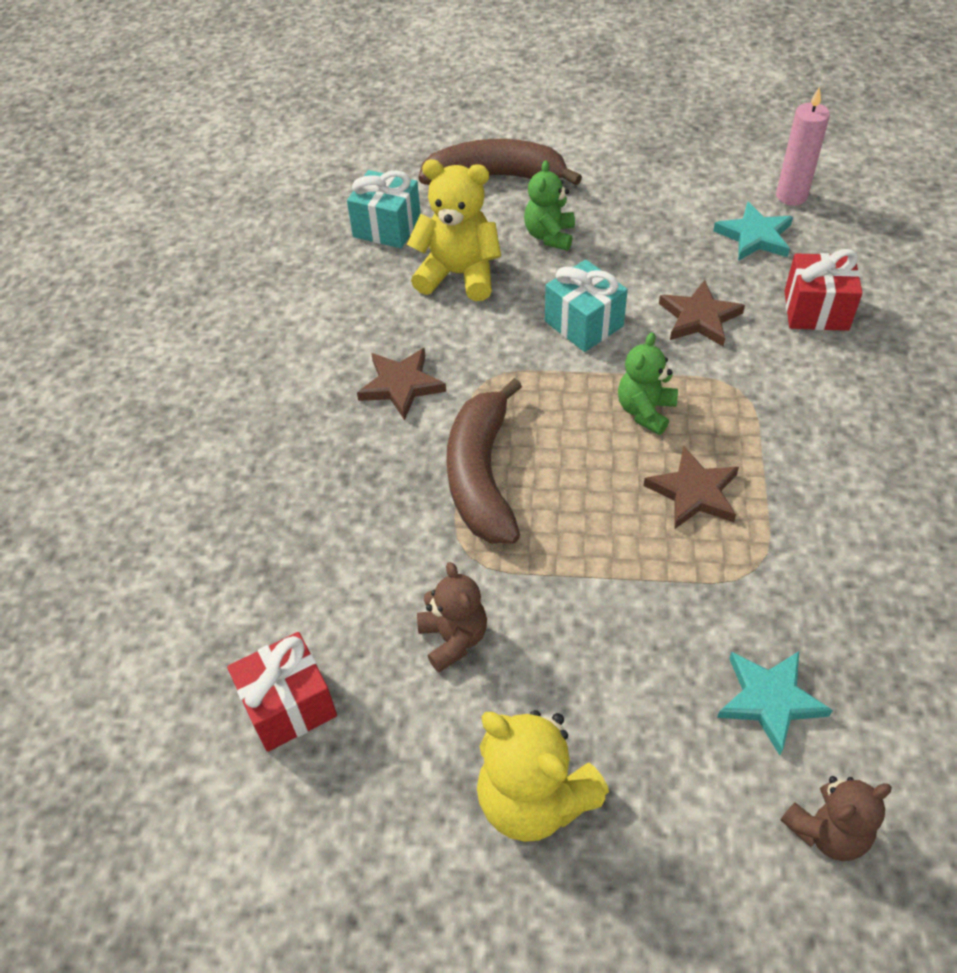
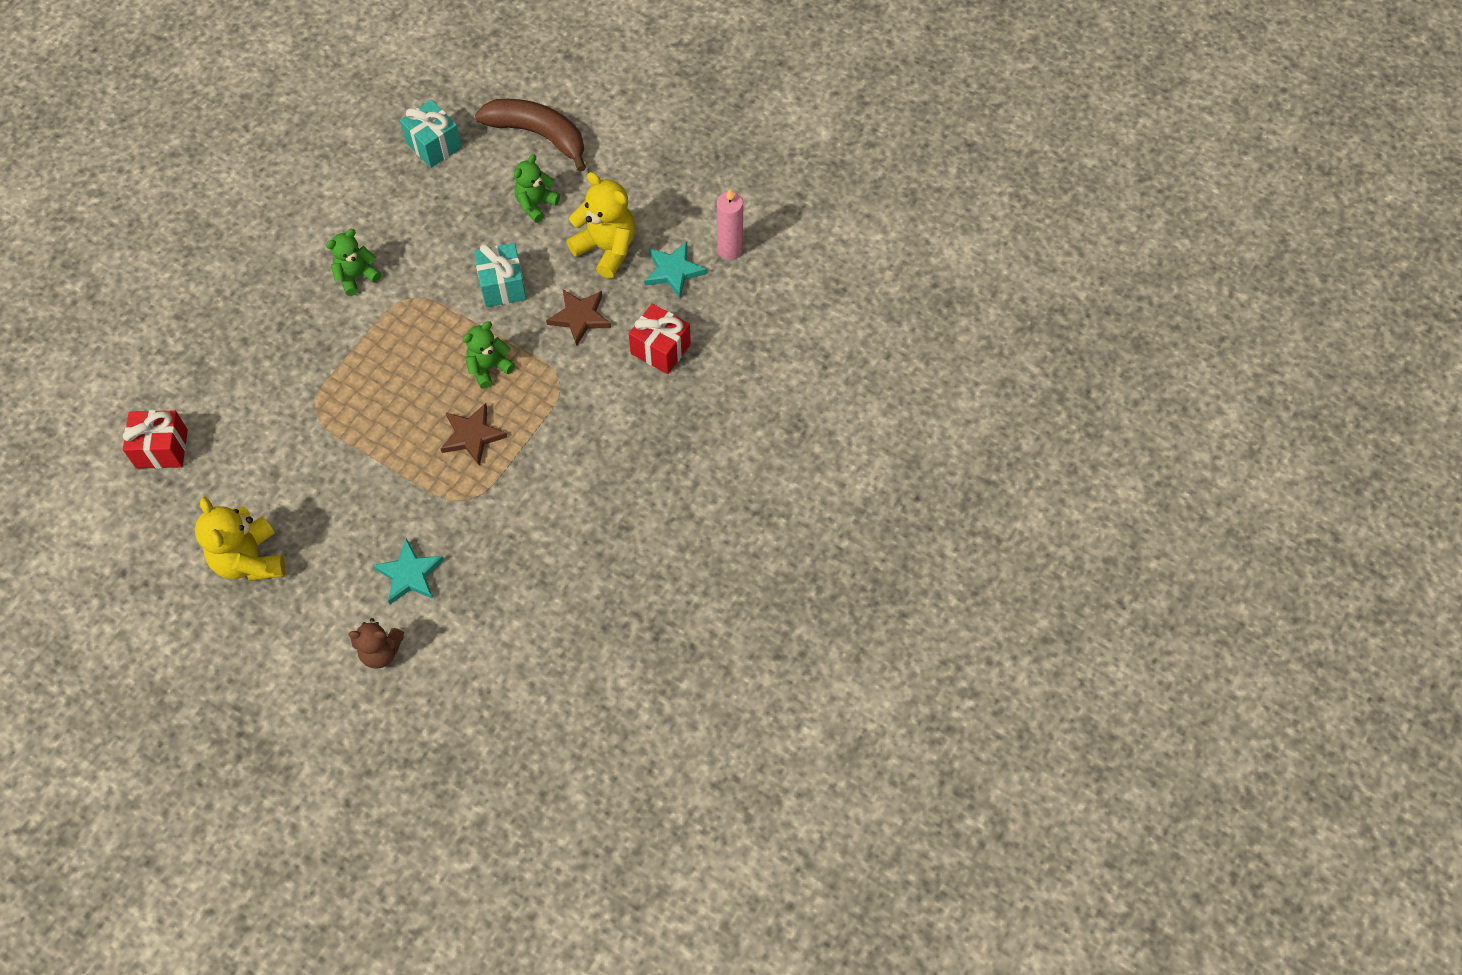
camera: 25 degrees right, 10 degrees up
(401, 385) = (356, 276): brown star -> green teddy bear
(453, 639) = (271, 455): brown teddy bear -> none
(458, 275) = (452, 208): yellow teddy bear -> yellow teddy bear (606, 249)
(481, 475) = (359, 363): brown banana -> none

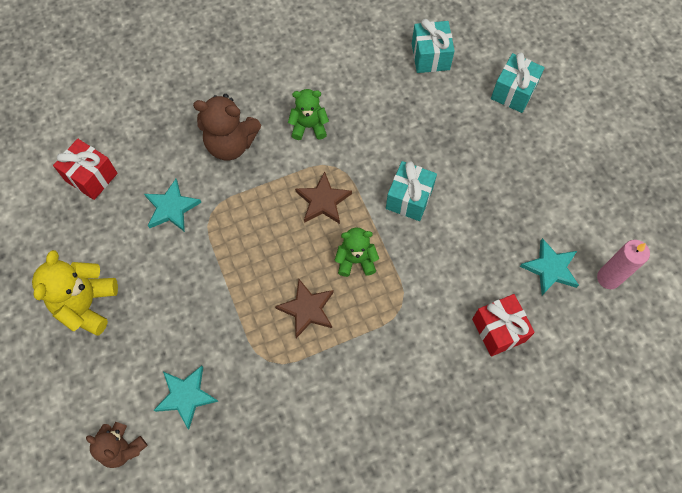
camera: 35 degrees right, 5 degrees up
(270, 428) = (171, 208): none -> turquoise star
(287, 336) = (231, 144): none -> brown teddy bear
(536, 204) = (476, 147): green teddy bear -> none
(538, 135) = (513, 92): brown banana -> turquoise gift
(580, 317) = (451, 262): brown star -> brown star (323, 201)
(606, 249) = (508, 216): yellow teddy bear -> none

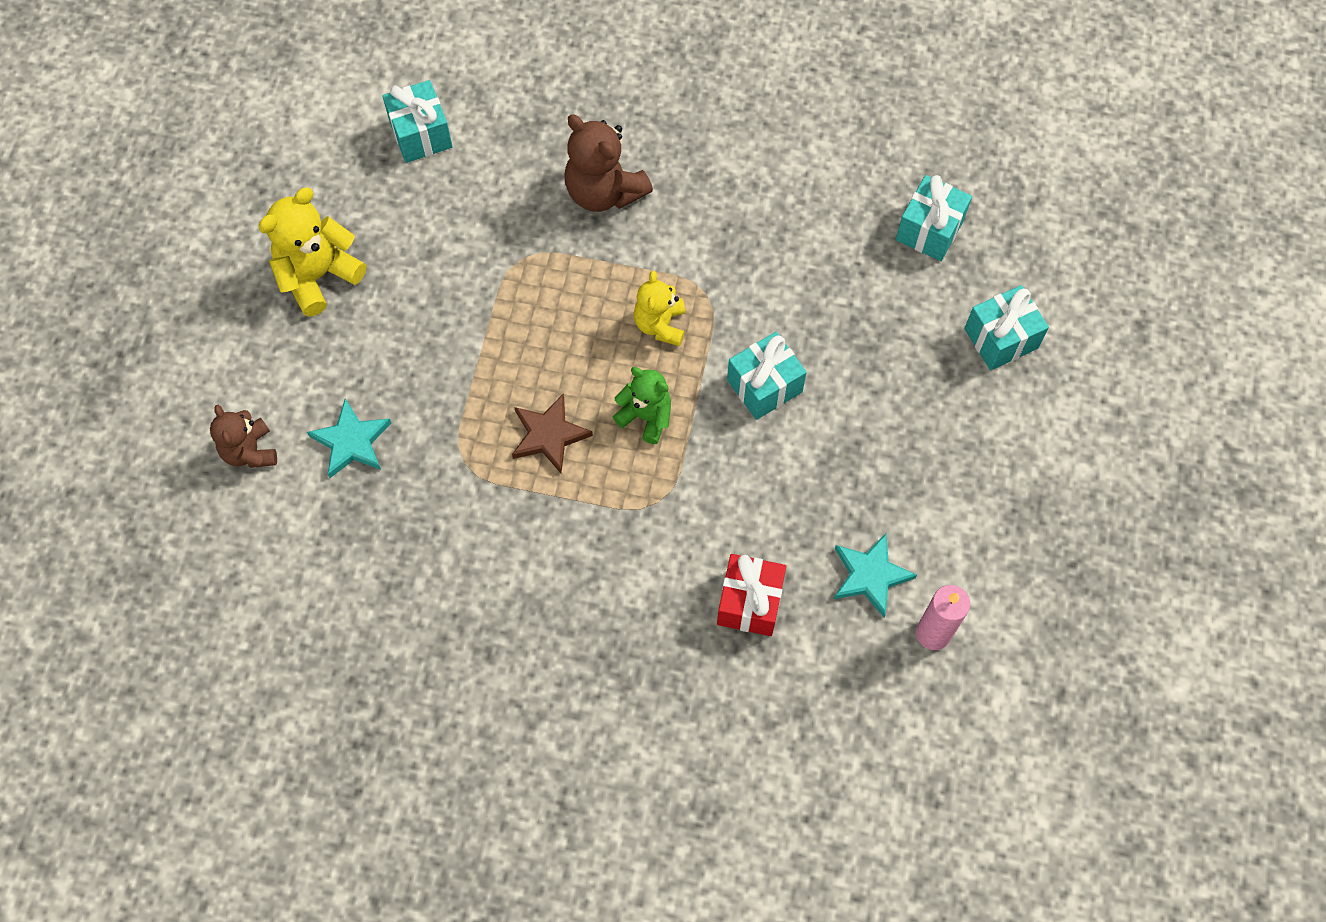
camera: 35 degrees right, 0 degrees up
(91, 177) = (421, 134): red gift -> turquoise gift
(171, 208) = (483, 225): turquoise star -> none
(309, 126) = (711, 226): green teddy bear -> none
(323, 201) = (660, 324): brown star -> yellow teddy bear

